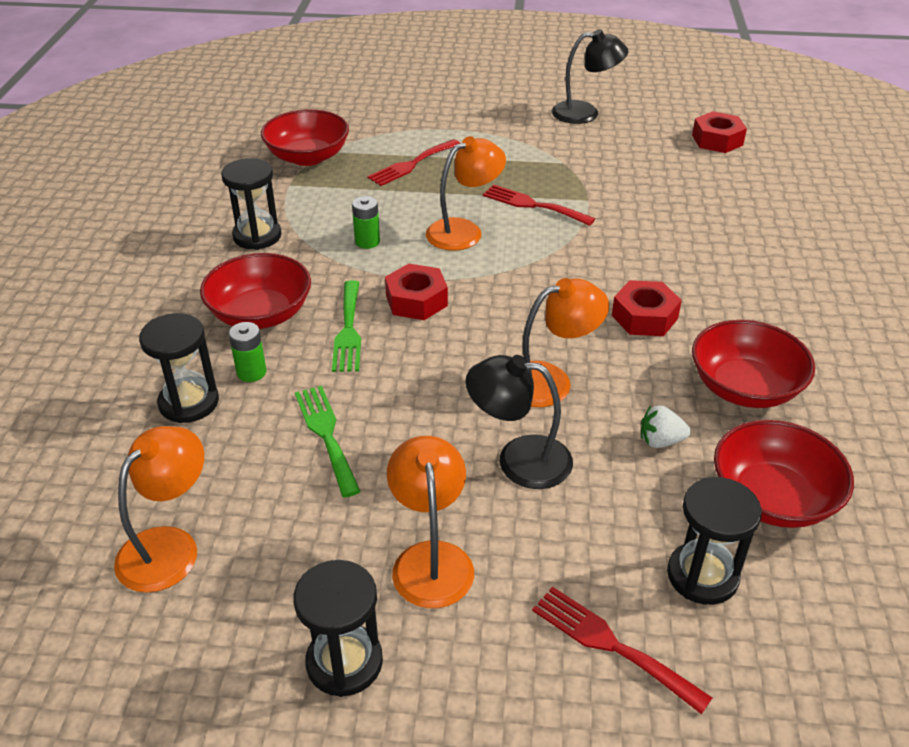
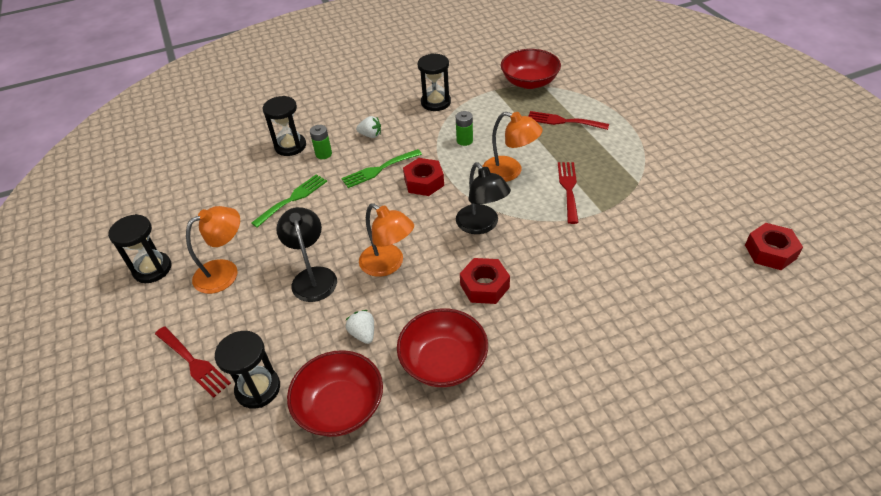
camera: 65 degrees right, 5 degrees up
(169, 546) = (198, 186): orange lamp -> none
(260, 314) = (370, 135): red bowl -> white strawberry
(585, 113) = (723, 167): black lamp -> black lamp (482, 225)
(611, 645) = (193, 363): red fork -> red fork turned 120 degrees clockwise

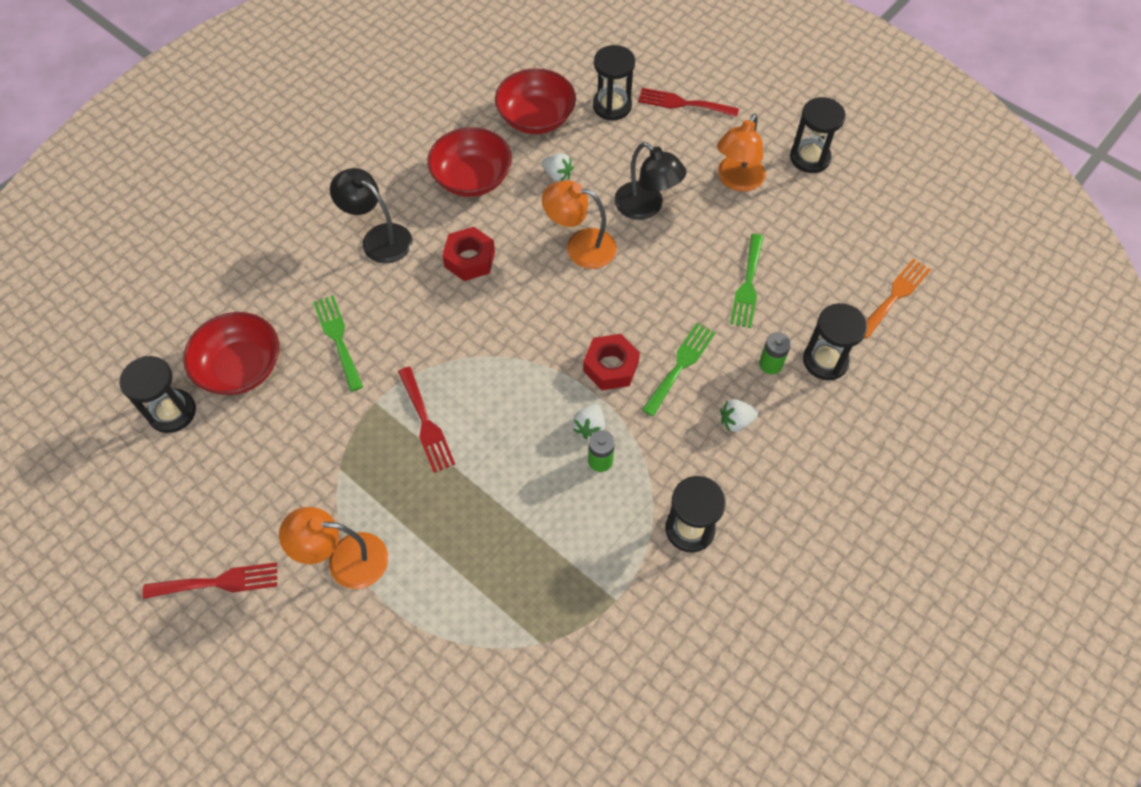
camera: 150 degrees right, 15 degrees up
(211, 164) = (895, 295): none -> orange fork
(460, 157) = (590, 427): none -> white strawberry
(482, 225) = (507, 330): black lamp -> black lamp (378, 238)
(510, 172) = (511, 425): orange lamp -> orange lamp (345, 560)
(529, 82) = (567, 644): red bowl -> red bowl (241, 367)
(563, 121) = (476, 558): red fork -> red fork (218, 582)
(620, 261) = (338, 338): none -> green fork
(770, 252) = (172, 412): red nut -> black hourglass

